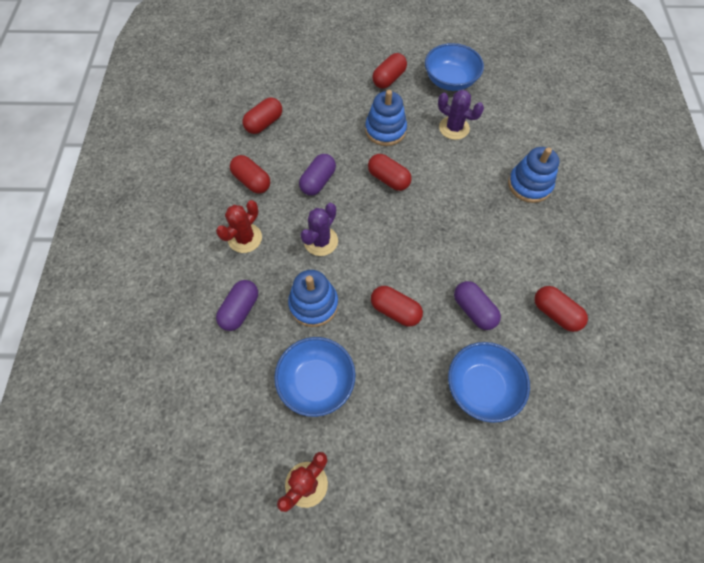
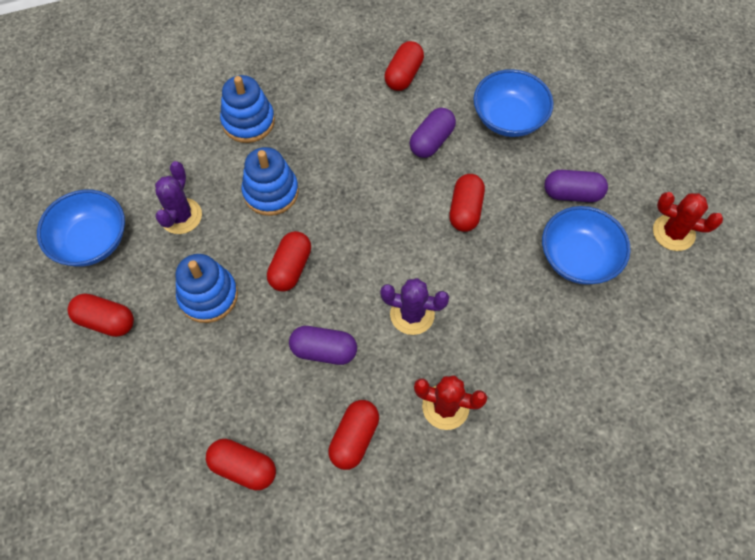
camera: 110 degrees left, 0 degrees up
(240, 310) = (540, 369): purple capsule -> purple capsule (572, 194)
(313, 304) = (495, 292): blue stacking toy -> blue stacking toy (271, 192)

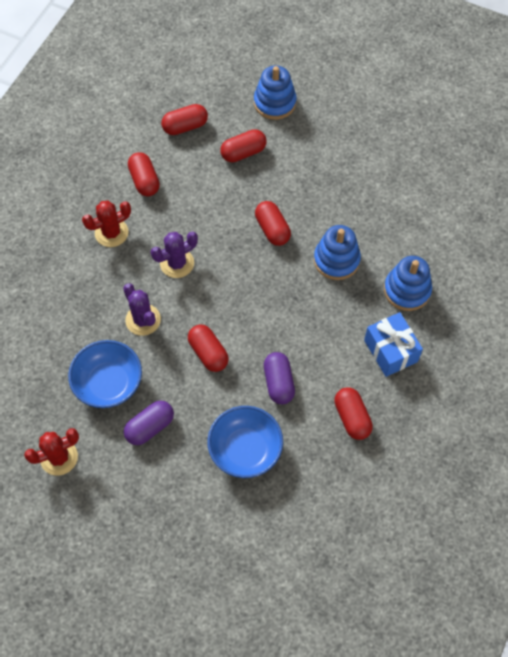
camera: 135 degrees right, 0 degrees up
(91, 241) = (395, 150): blue bowl -> none
(106, 321) = (333, 125): red capsule -> red capsule (243, 152)
(181, 216) = (368, 203): purple cactus -> purple cactus (143, 320)
(208, 296) = (298, 179): blue stacking toy -> blue stacking toy (274, 103)
(319, 92) = (390, 351): none -> blue gift
(324, 350) = (205, 205): purple capsule -> none

